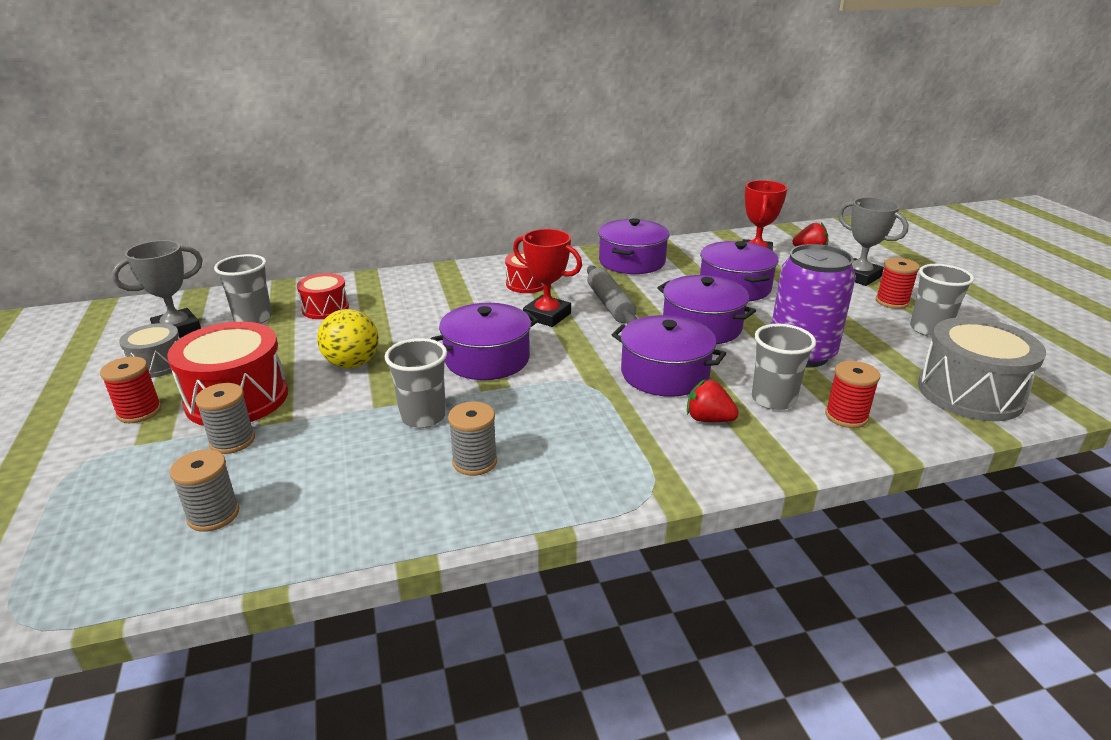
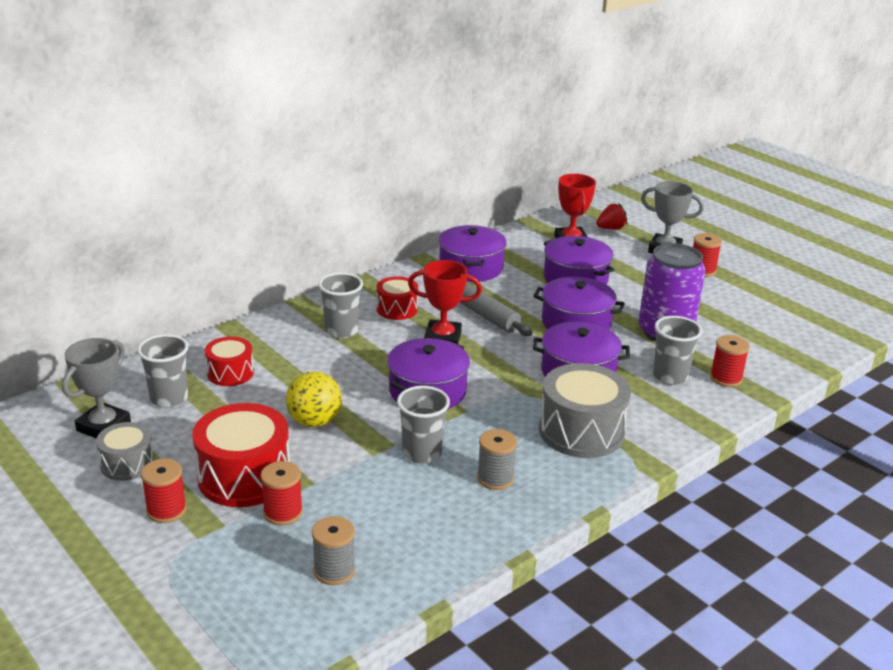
camera: 25 degrees left, 0 degrees up
(232, 441) = (283, 513): grey spool -> red spool
(708, 419) = (636, 403): red strawberry -> none
(929, 329) = (741, 291): grey cup -> grey cup (341, 331)
(969, 393) = (793, 341): grey drum -> grey drum (581, 431)

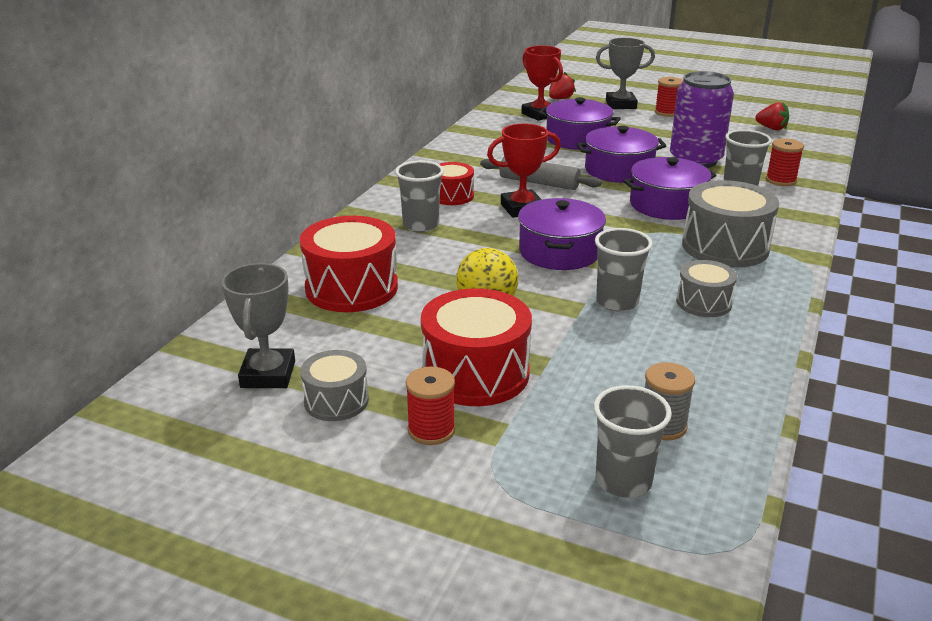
camera: 25 degrees left, 0 degrees up
(169, 398) = (312, 328): grey cup -> grey cup (623, 481)
(230, 373) = (351, 288): red drum -> red drum, size x1.74
(283, 513) = (552, 392): red spool -> none
(471, 267) = (479, 150): purple pot -> none
(495, 478) = (703, 303): grey spool -> grey drum
(793, 317) = (771, 128): none -> red strawberry

